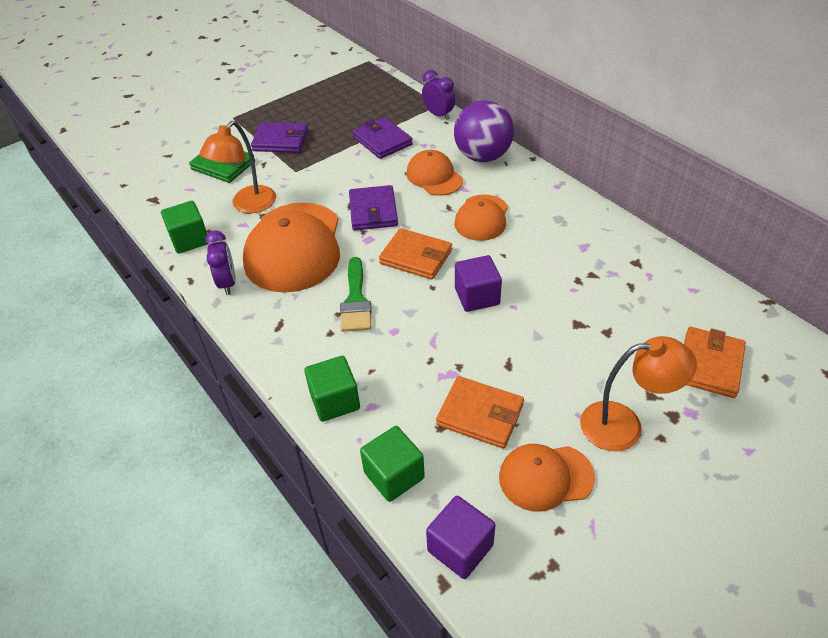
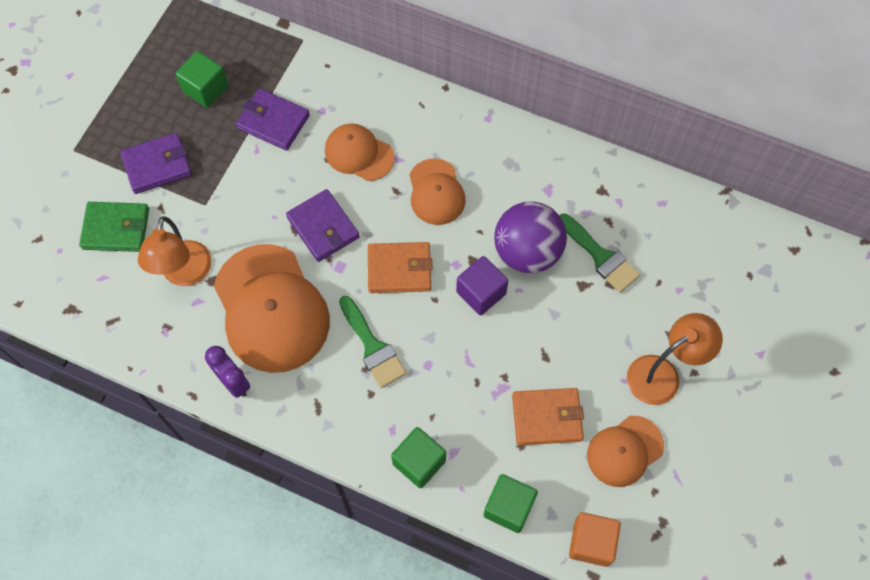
camera: 30 degrees left, 20 degrees up
(190, 240) = (154, 346): green cube -> green cube (205, 89)
(438, 115) = (313, 57): purple clock -> none
(460, 548) = (591, 542): purple cube -> orange cube
(482, 156) = (393, 104): purple ball -> purple ball (527, 252)
(608, 309) = (601, 256): none -> green brush
(709, 365) = (704, 282): orange wallet -> none

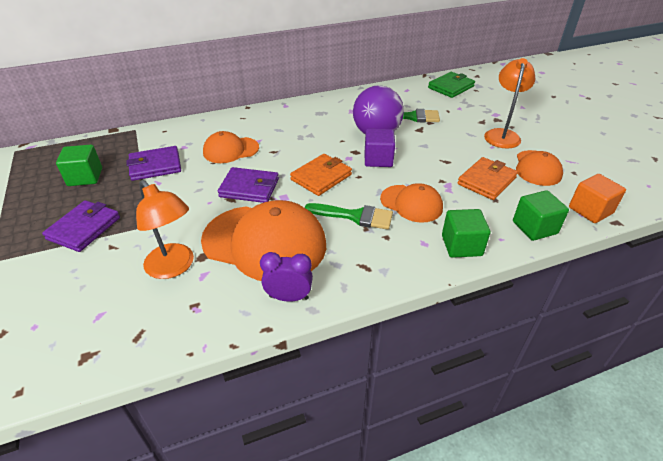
camera: 45 degrees left, 25 degrees down
(116, 228) = (81, 280): green wallet -> green wallet (451, 87)
(436, 192) = (297, 140): orange cap -> orange cap (411, 203)

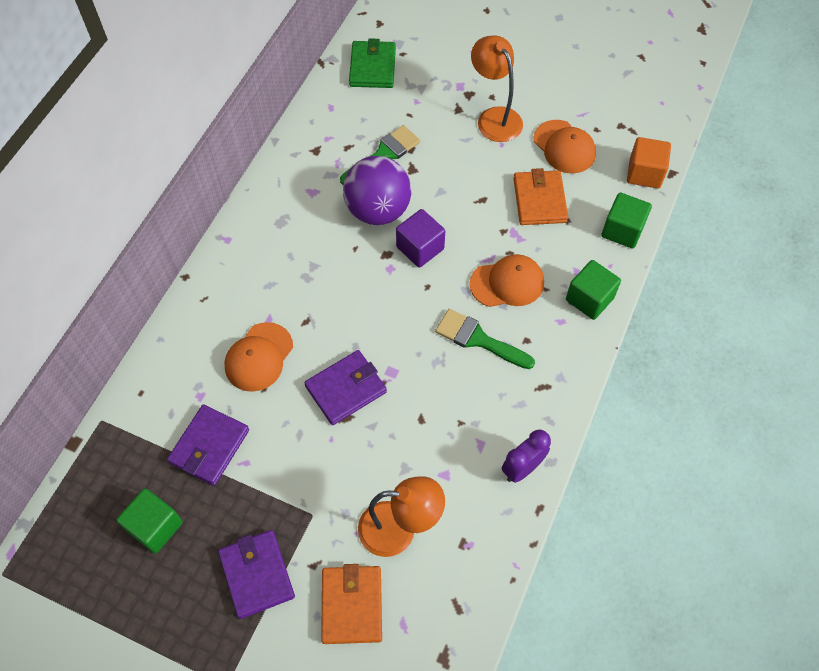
camera: 45 degrees left, 20 degrees up
(264, 242) = (439, 436): orange cap -> none
(321, 177) = (395, 317): orange wallet -> orange wallet (352, 605)
(355, 216) = (478, 339): green brush -> green brush turned 120 degrees counterclockwise

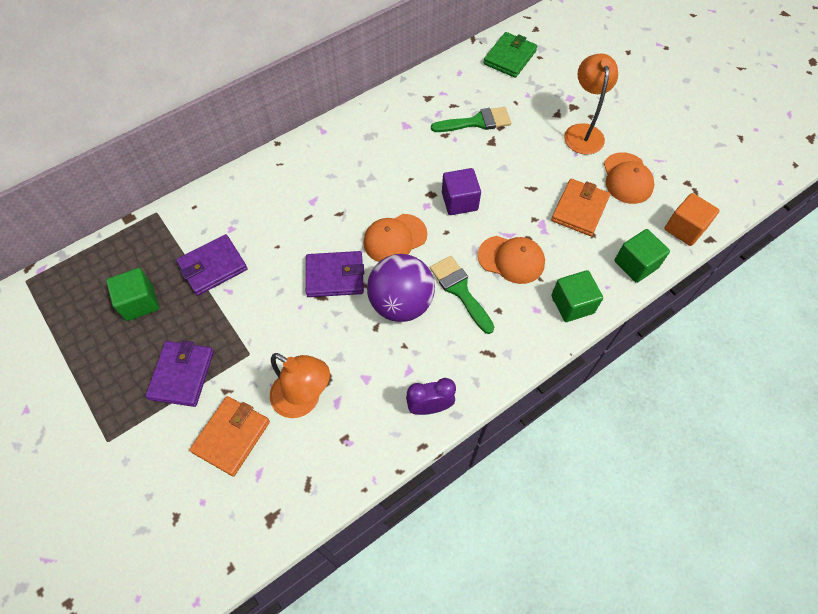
camera: 30 degrees right, 0 degrees up
(259, 357) = (289, 222): orange cap -> orange cap (395, 238)
(378, 210) = (445, 159): purple ball -> purple ball (401, 303)

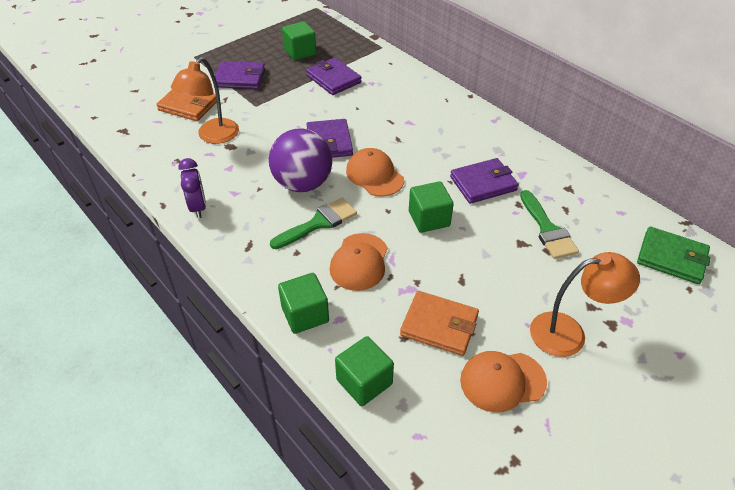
camera: 85 degrees right, 15 degrees down
(416, 155) = (483, 183): none -> purple wallet
(459, 201) = (429, 219): purple cube -> green cube
(684, 229) = (429, 447): orange cube -> none

